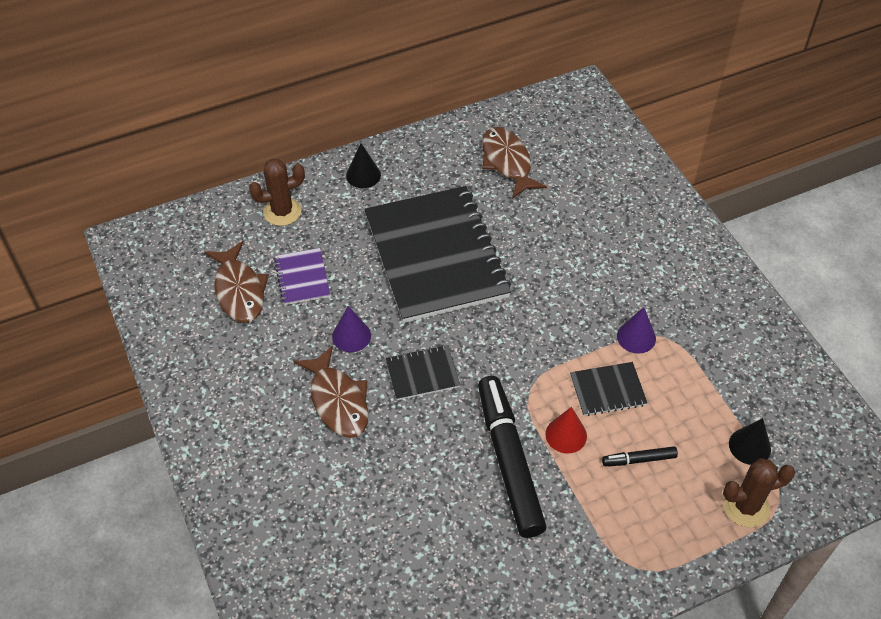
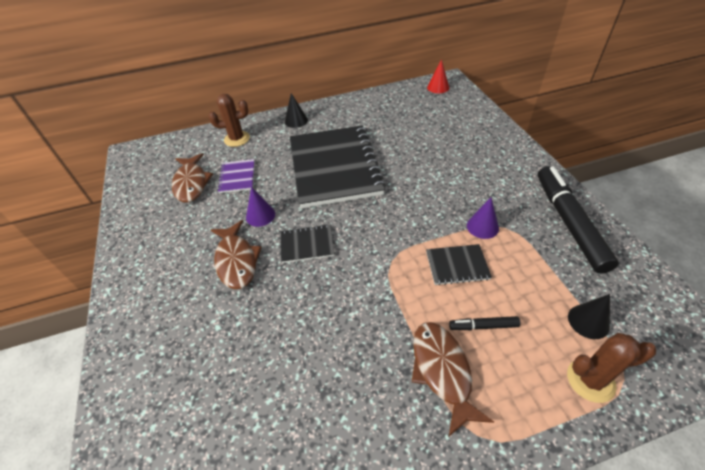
camera: 10 degrees right, 5 degrees down
(507, 162) = (394, 115): brown fish -> brown fish (442, 371)
(509, 461) = (365, 318): black marker -> black marker (568, 222)
(566, 435) = (418, 300): red cone -> red cone (438, 87)

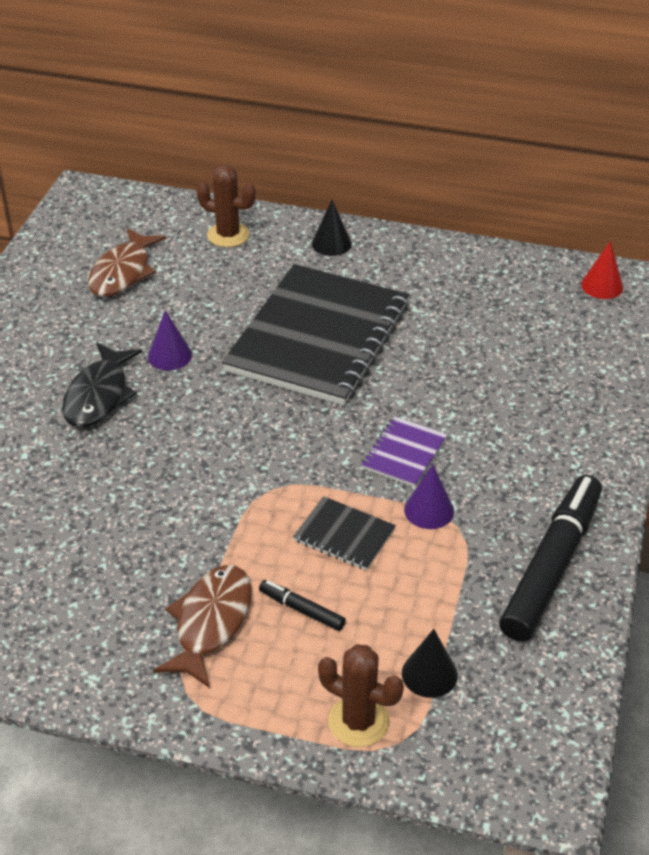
camera: 30 degrees right, 5 degrees down
(236, 261) = (99, 396): brown fish -> black fish
(237, 177) = (184, 291): purple notebook -> purple notebook (404, 453)
(307, 244) = (192, 419): black notebook -> none

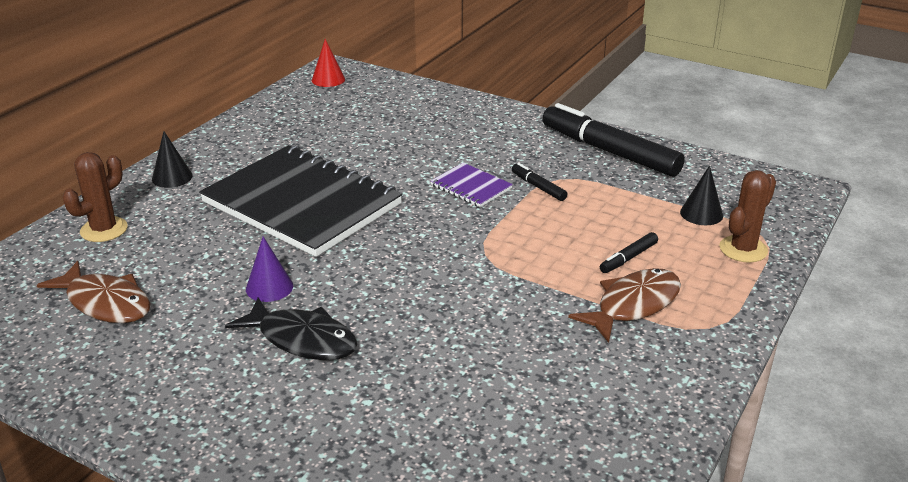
camera: 75 degrees left, 10 degrees down
(210, 622) = (633, 305): brown fish -> brown fish turned 105 degrees clockwise
(344, 535) = (552, 227): black notebook -> none
(429, 510) = (538, 187): purple cone -> black marker

